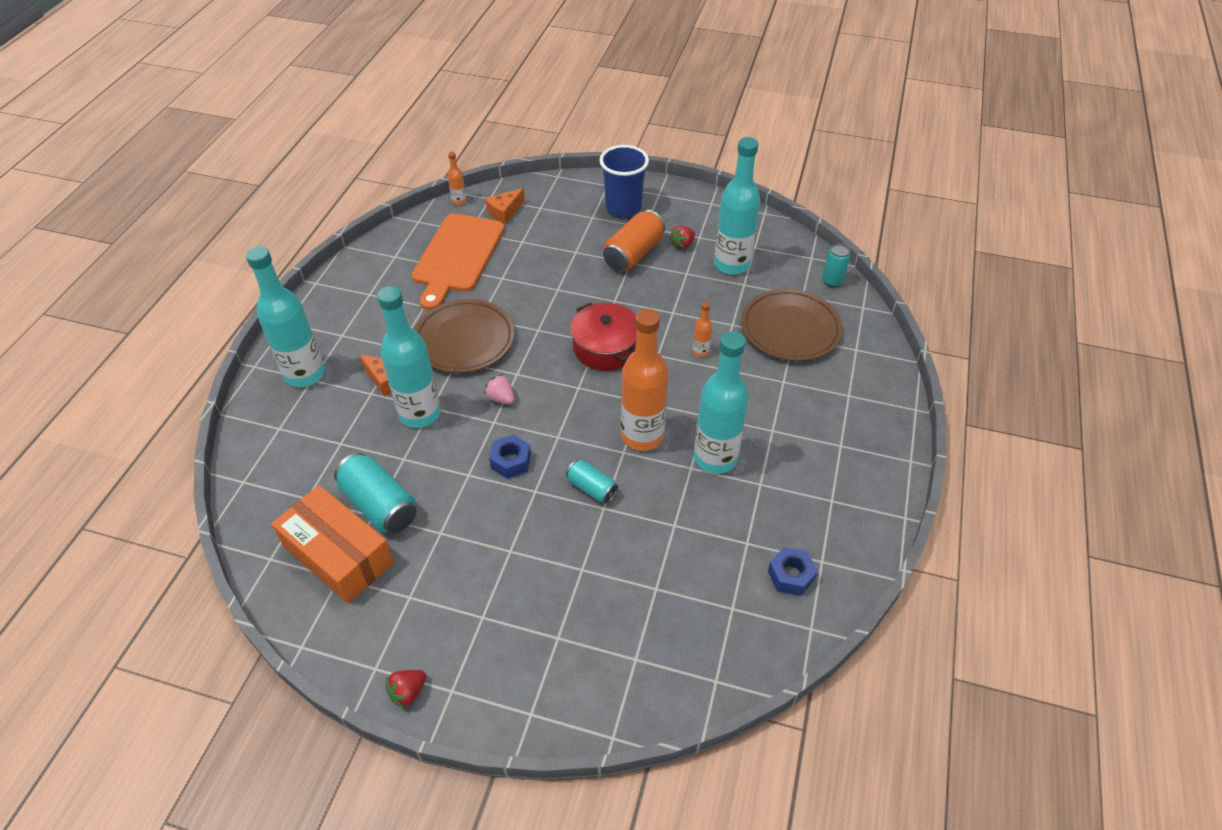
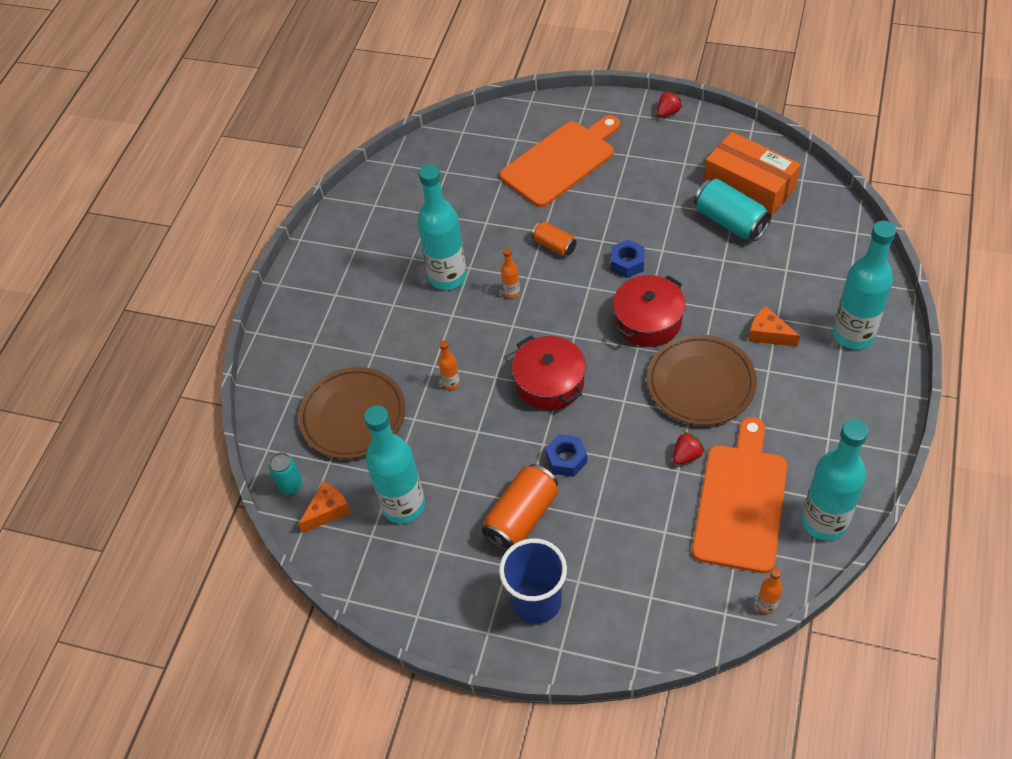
camera: 175 degrees left, 5 degrees up
(420, 414) = (722, 301): turquoise bottle -> turquoise bottle (824, 522)
(501, 398) = (648, 320): pink strawberry -> red pot
(505, 212) = (698, 586): orange cheese -> orange cheese (327, 511)
(574, 613) = (561, 161): none -> orange cutting board
(591, 488) = (554, 245): turquoise can -> orange can
(642, 436) = (511, 292): orange bottle -> orange bottle, size x0.42
(682, 245) = (460, 535): red strawberry -> red strawberry (686, 455)
(791, 575) = (400, 194): blue nut -> blue nut (566, 459)

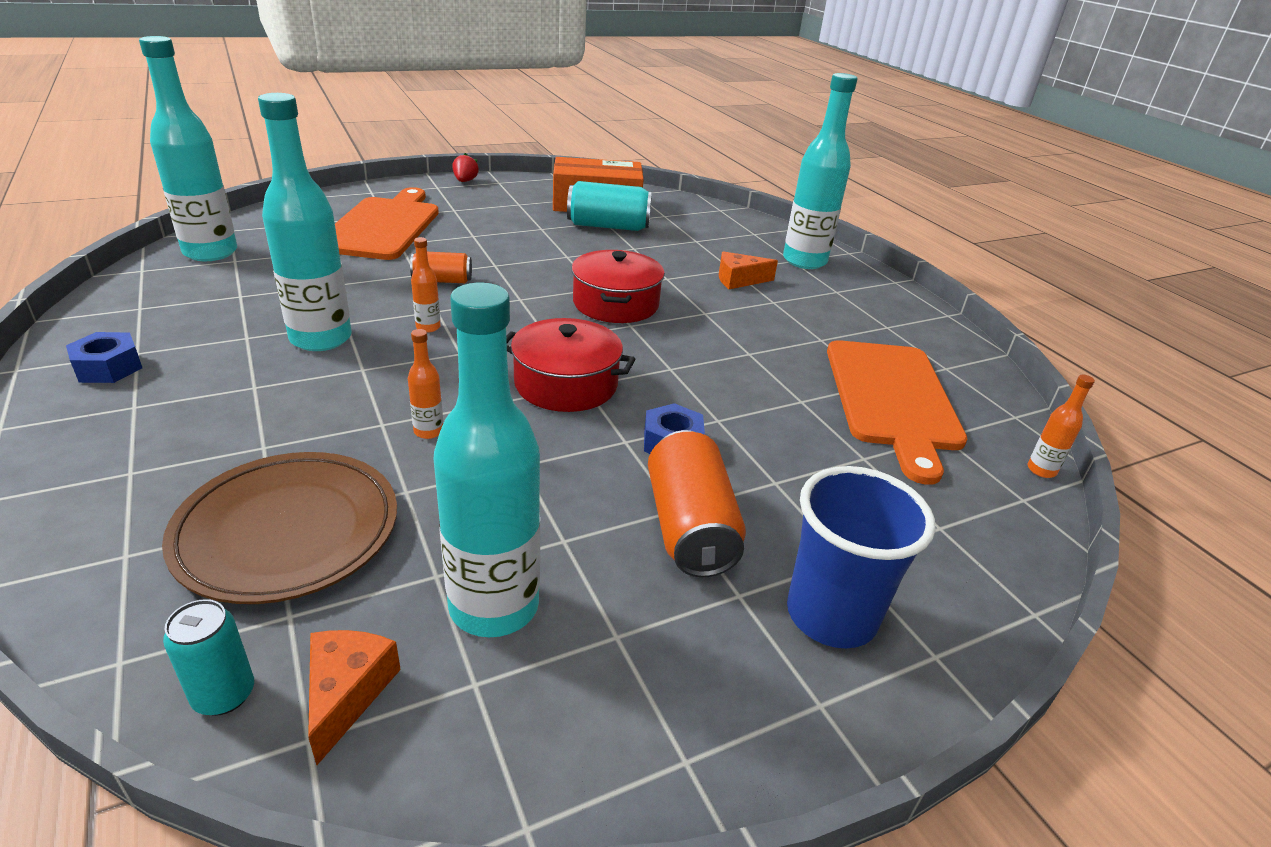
camera: 50 degrees left, 20 degrees down
(627, 263) = (542, 272): blue nut -> blue nut (109, 367)
(686, 455) = (792, 386): red strawberry -> none
(700, 383) = (728, 329): brown plate -> none
(741, 501) = (892, 399): orange cutting board -> orange cutting board turned 150 degrees counterclockwise
(824, 522) = (976, 382): turquoise bottle -> turquoise bottle (210, 252)

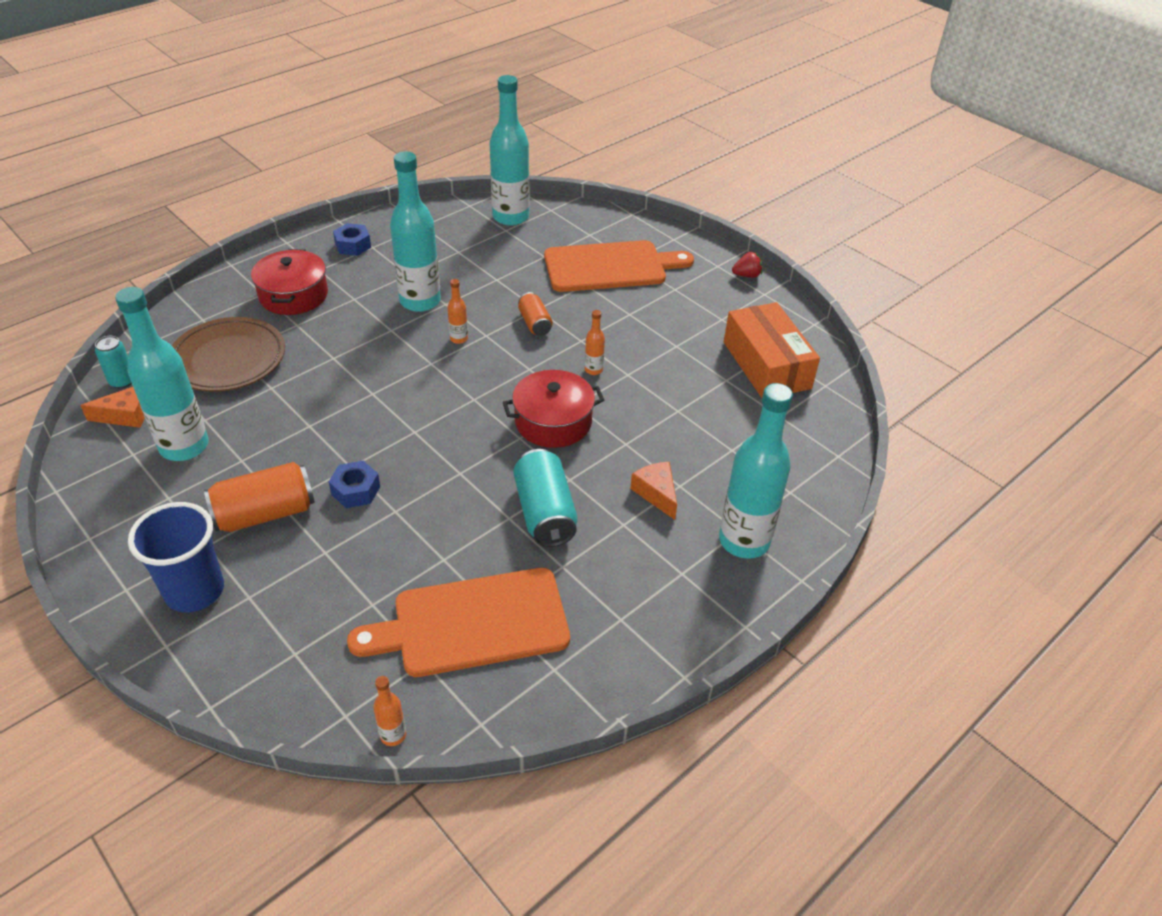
camera: 75 degrees right, 10 degrees up
(428, 431) = (331, 378): orange bottle -> orange bottle (593, 370)
(566, 384) = (412, 422): red pot -> red pot (293, 295)
(608, 226) = (716, 384): turquoise can -> turquoise can (544, 513)

